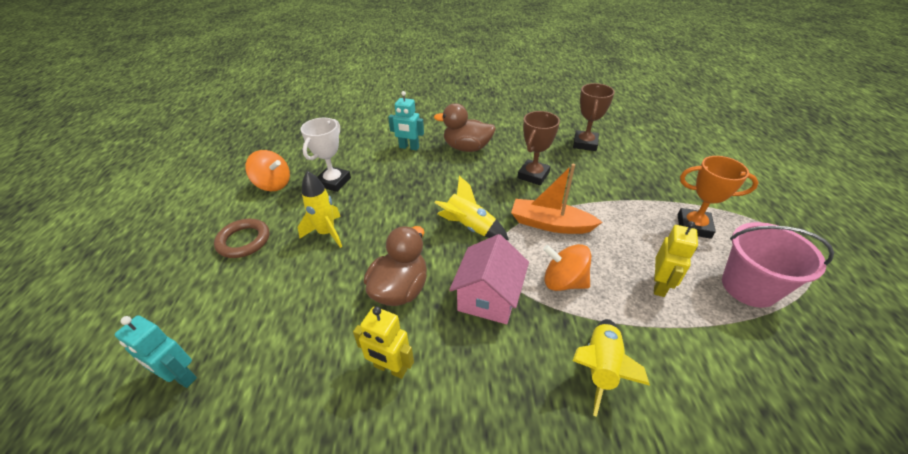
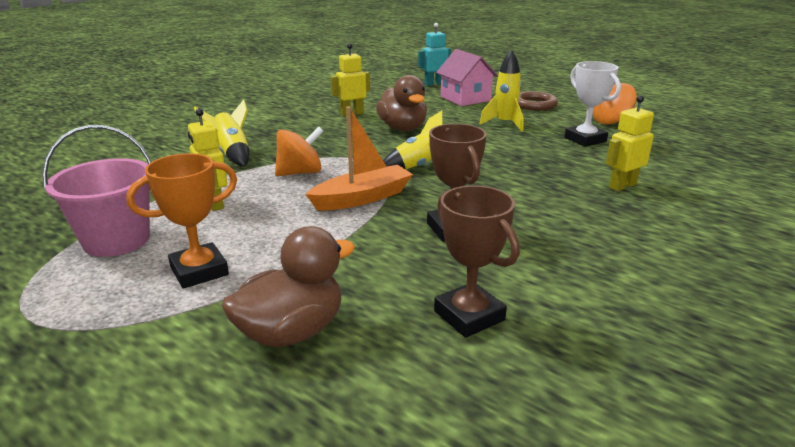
camera: 130 degrees right, 15 degrees down
(409, 147) = (622, 186): turquoise robot -> yellow robot
(467, 148) = (578, 217): brown duck -> brown duck (292, 332)
(488, 297) = (343, 147): pink house -> pink house (465, 99)

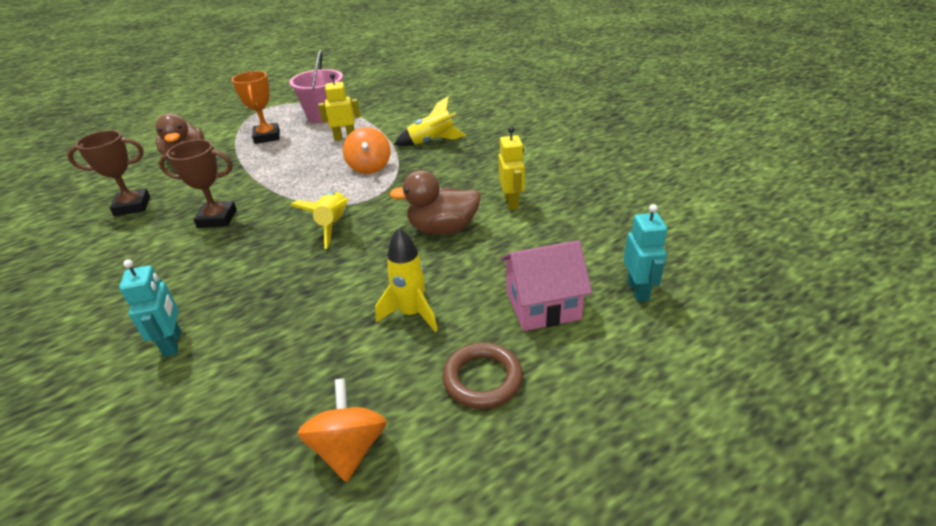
camera: 110 degrees right, 10 degrees up
(362, 198) = (301, 188): orange boat -> none
(585, 139) = (305, 374): white trophy -> none
(622, 186) = (173, 343): yellow robot -> turquoise robot

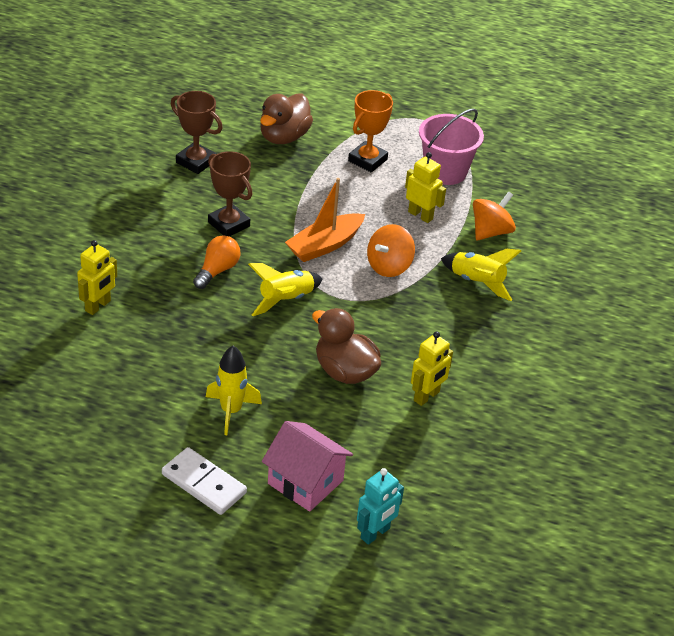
camera: 45 degrees right, 5 degrees up
(173, 343) = (98, 306): turquoise robot -> yellow robot
(251, 246) = (217, 270): none -> orange light bulb
(310, 184) = (325, 245): none -> orange boat
(349, 448) = (98, 449): orange spinning top -> orange spinning top (490, 232)
(482, 379) = (203, 484): brown ring -> white domino

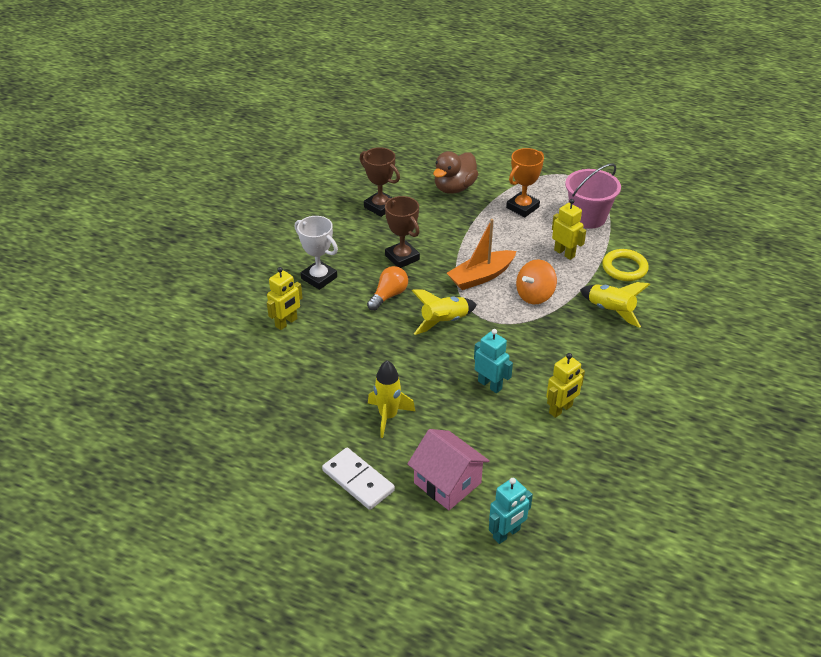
camera: 10 degrees right, 0 degrees up
(131, 251) = (319, 278): none -> white trophy
(345, 371) = (490, 385): brown duck -> turquoise robot
(490, 232) = (624, 268): orange spinning top -> yellow ring

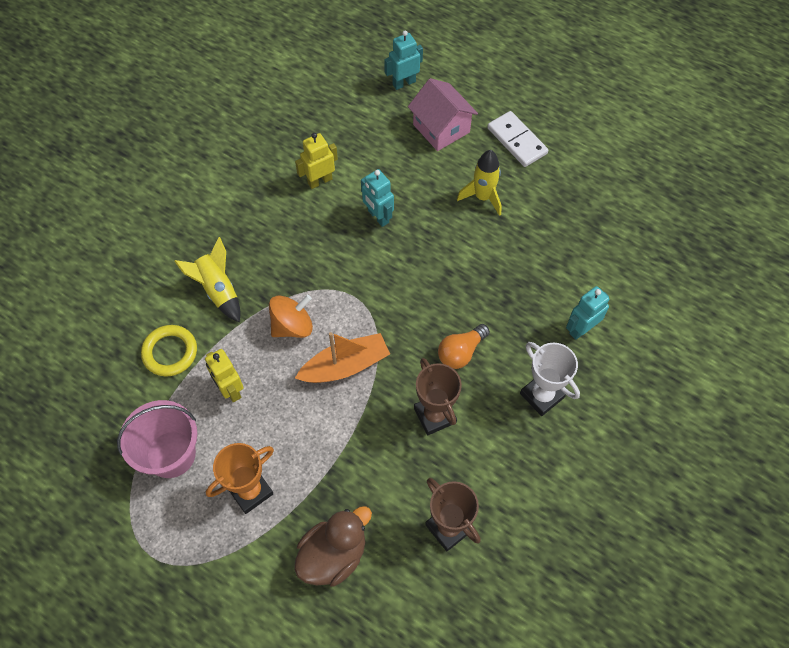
camera: 170 degrees left, 20 degrees up
(286, 323) = (581, 329): yellow robot -> turquoise robot
(444, 322) = (405, 303): yellow rocket -> none

